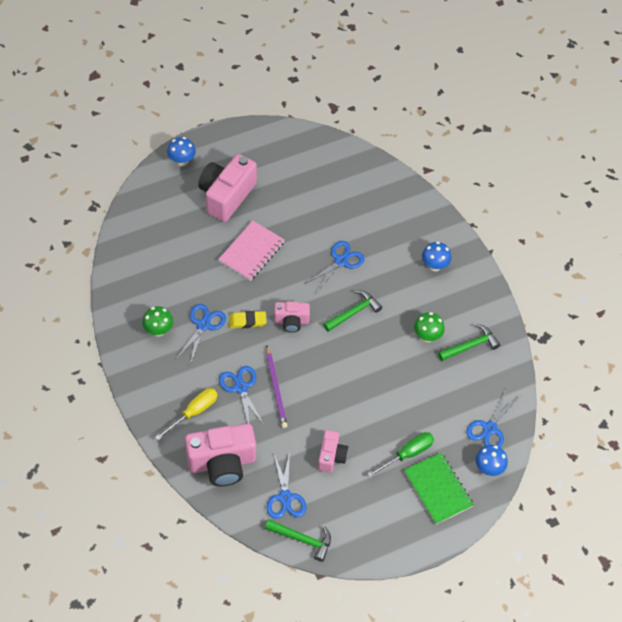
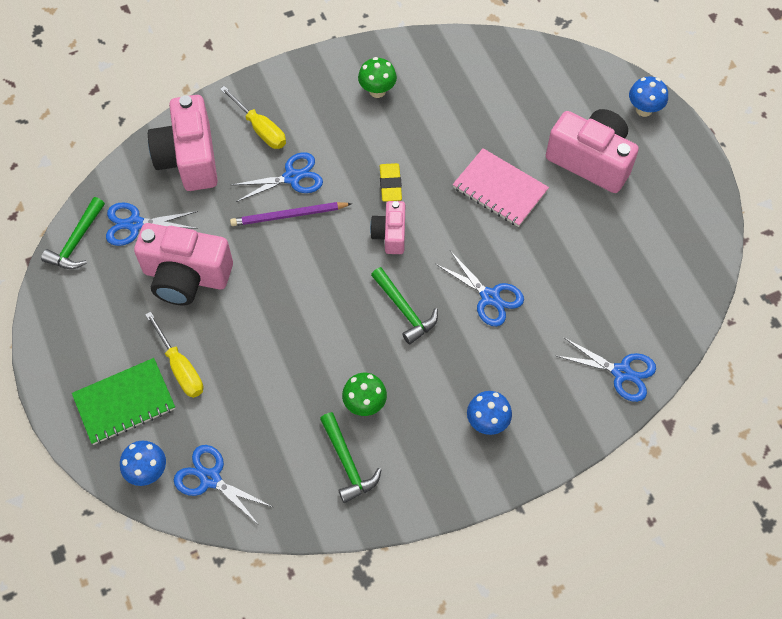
camera: 95 degrees right, 5 degrees up
(203, 325) = (385, 137): blue scissors -> blue scissors (621, 372)
(331, 456) = (186, 276): pink camera -> pink camera, size x1.82
(407, 454) = (180, 367): green screwdriver -> yellow screwdriver

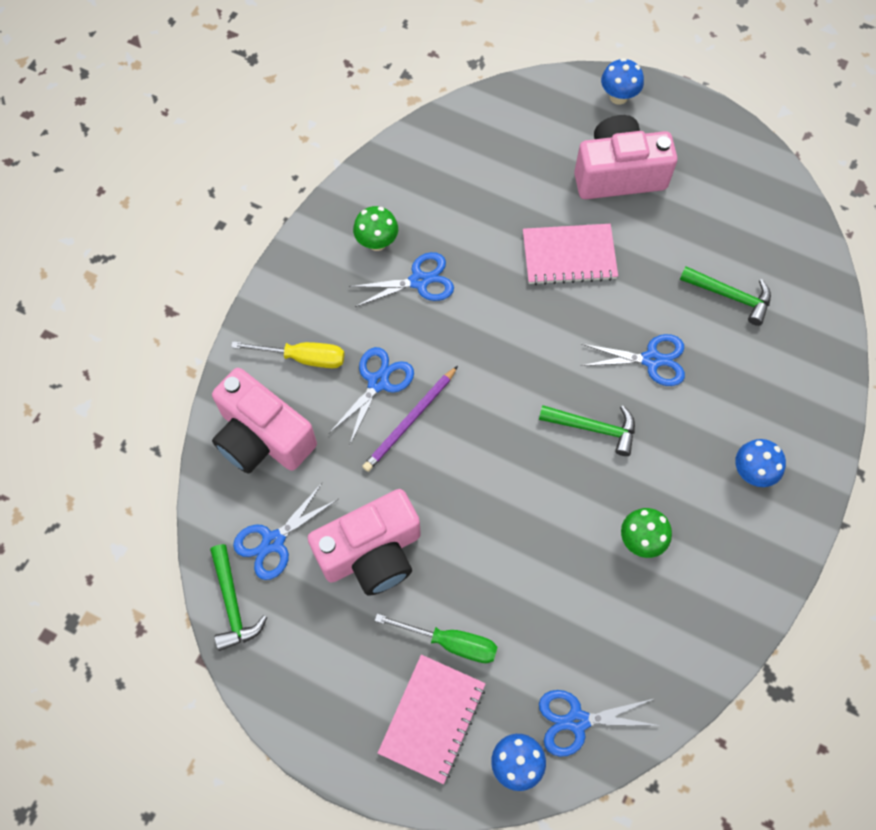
camera: 40 degrees left, 5 degrees up
(124, 402) = (432, 718): green notebook -> pink notebook
(180, 367) = (451, 642): yellow screwdriver -> green screwdriver
(347, 463) = (677, 605): green hammer -> green hammer (730, 296)
(390, 184) = (472, 322): yellow eraser -> none
(390, 234) = (516, 368): pink camera -> none
(621, 372) = (812, 343): blue scissors -> blue scissors (419, 281)

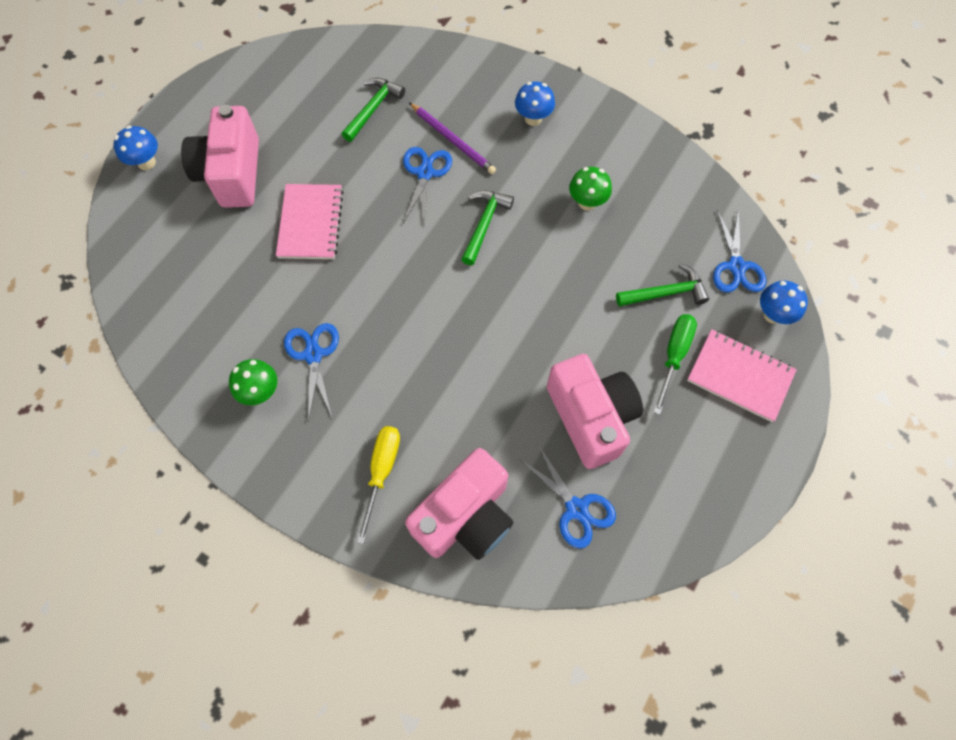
camera: 85 degrees left, 0 degrees up
(233, 604) = (638, 550): green hammer -> green hammer (665, 293)
(378, 382) = (418, 400): blue scissors -> none
(410, 421) = (462, 374): purple pencil -> purple pencil (453, 140)

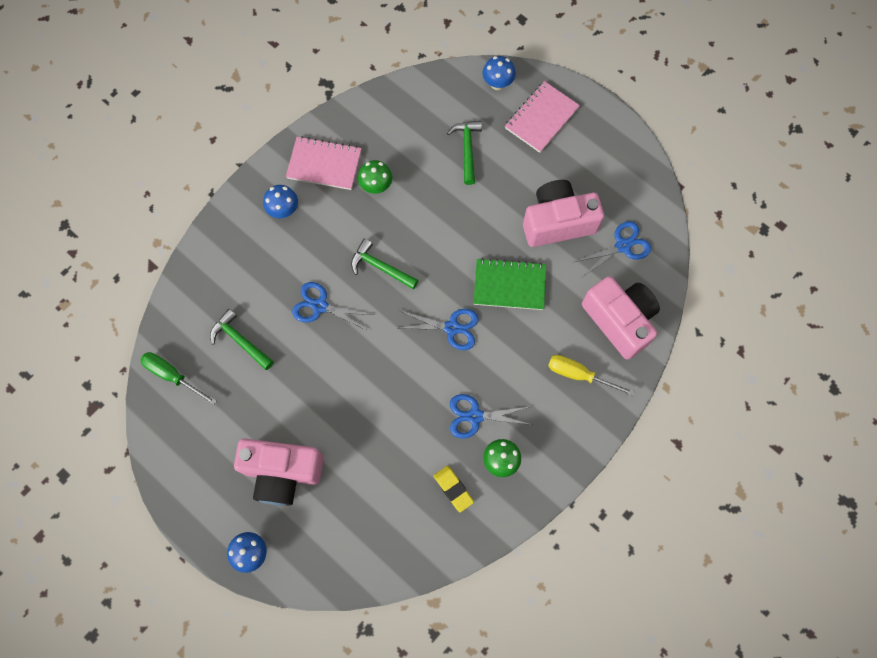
camera: 80 degrees left, 5 degrees up
(223, 344) = (453, 489): none -> yellow eraser
(311, 223) = (350, 407): pink notebook -> pink notebook (324, 164)
(453, 140) = (291, 278): purple pencil -> none
(489, 370) = (509, 285): none -> green notebook
(673, 356) = (519, 156): green screwdriver -> green screwdriver (172, 376)
(736, 266) = (454, 96): blue scissors -> blue scissors (452, 328)

